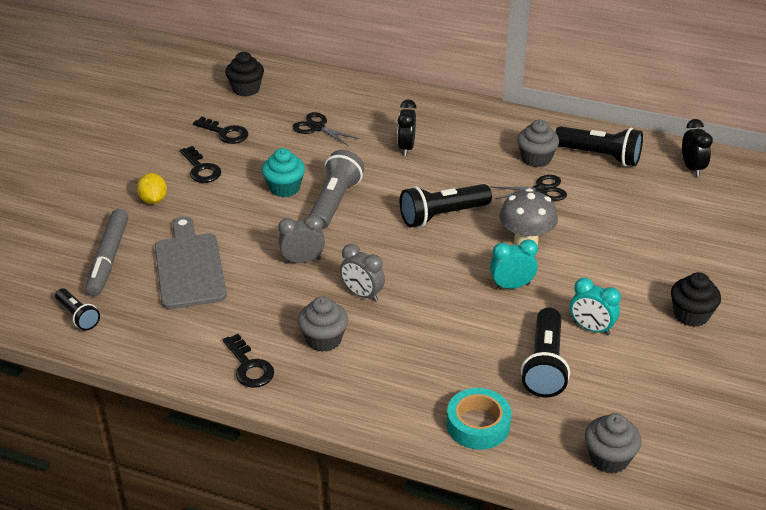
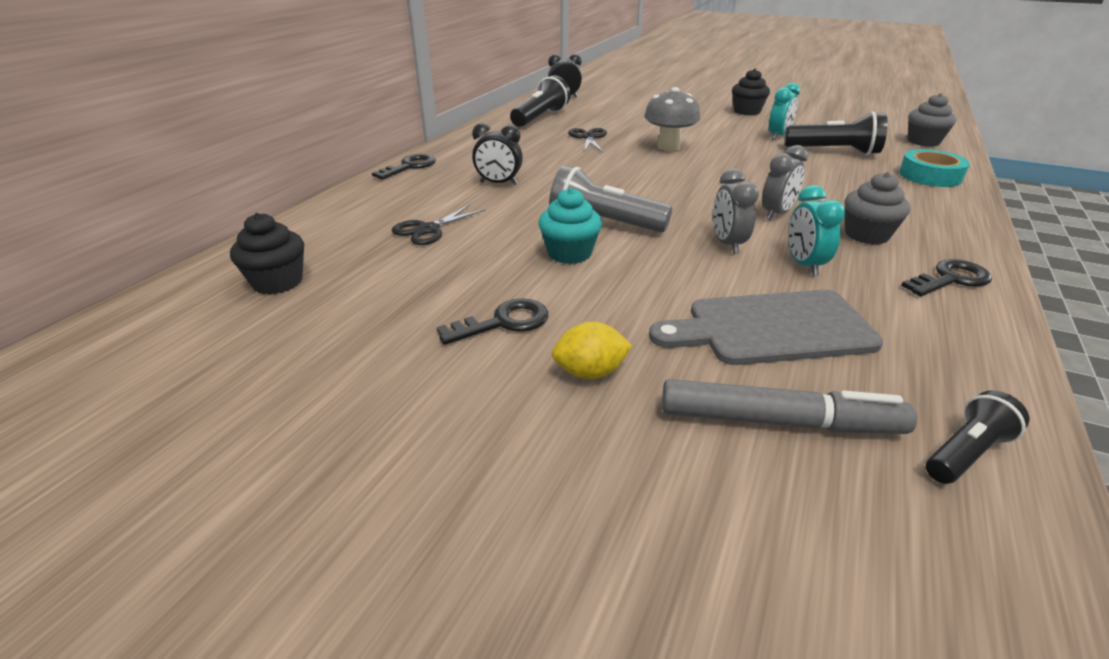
camera: 85 degrees left, 5 degrees down
(225, 133) = (403, 300): black key -> black key (410, 166)
(442, 216) = (630, 174): black flashlight -> none
(511, 286) = (735, 155): turquoise clock -> turquoise clock (804, 265)
(536, 159) = (538, 136): grey cupcake -> none

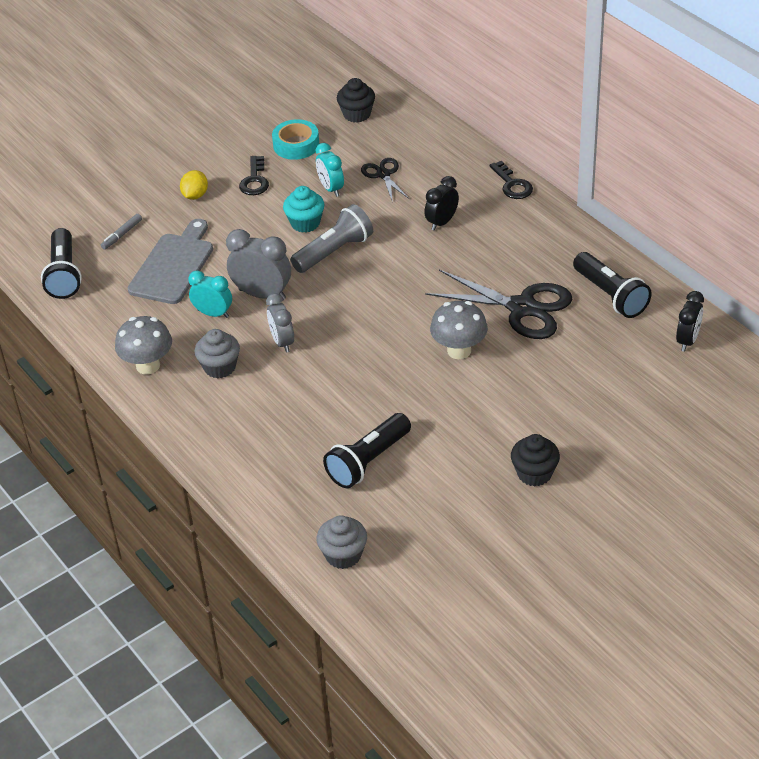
camera: 120 degrees right, 10 degrees up
(588, 137) = (522, 308): black scissors -> black scissors, size x1.90
(727, 244) = (262, 294): grey clock -> grey clock, size x1.50
(778, 136) = (437, 448): turquoise clock -> turquoise clock (331, 188)
(778, 421) = (122, 235): grey marker -> grey marker, size x0.52
(930, 176) = (271, 484): turquoise tape -> turquoise tape (296, 145)
(951, 279) = (148, 366): black key -> grey mushroom
(965, 453) = (64, 274): black flashlight -> black flashlight, size x1.69

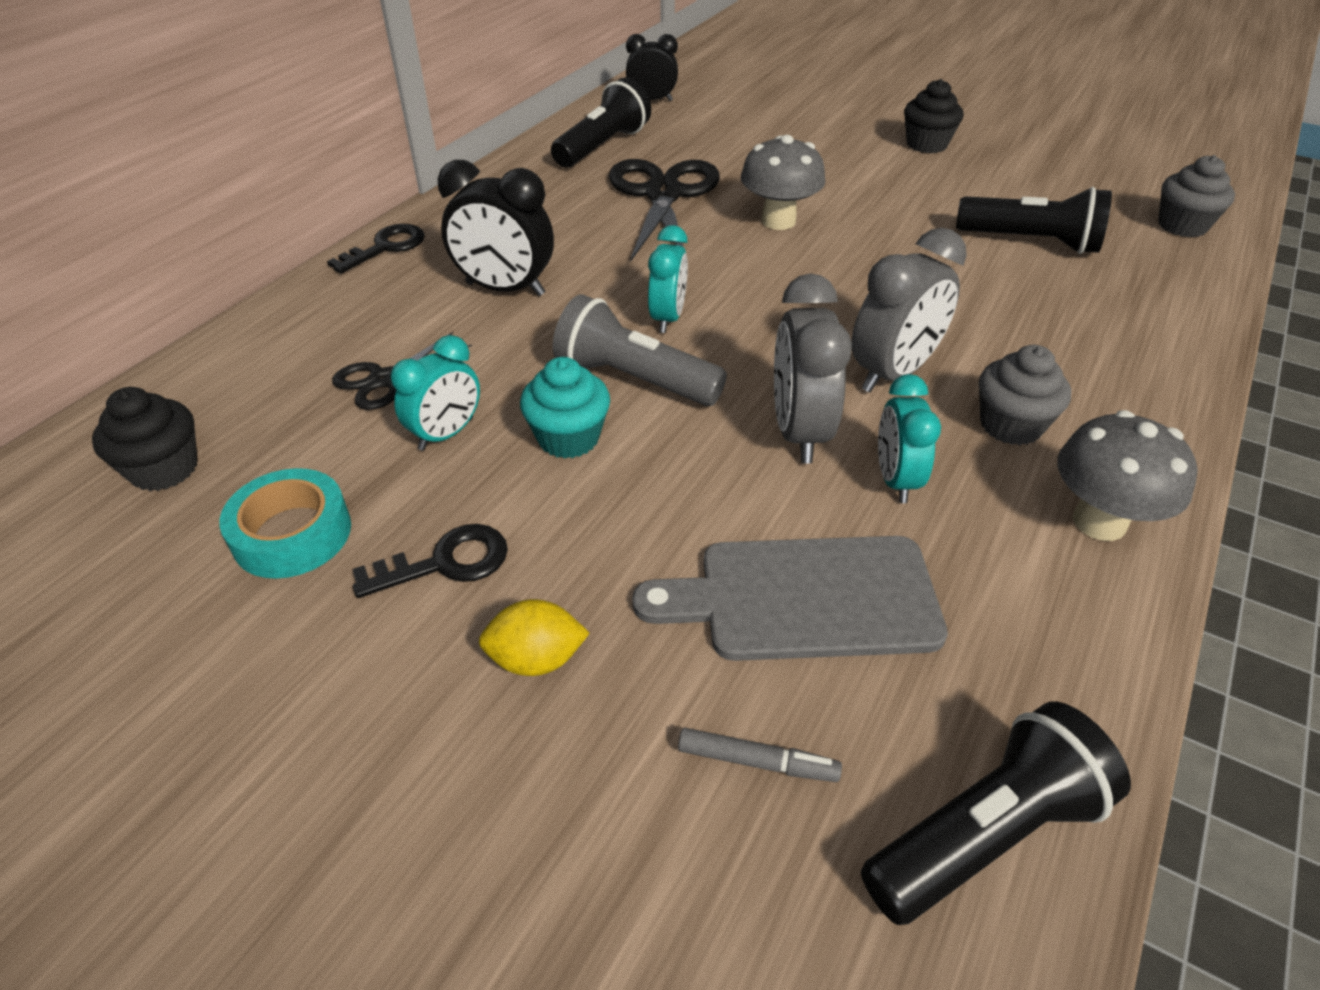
camera: 115 degrees left, 0 degrees up
(282, 342) = (893, 373): grey clock -> grey clock, size x1.50
(379, 275) = (667, 318): none -> turquoise clock
(442, 222) = (505, 289): black clock -> black clock, size x1.50

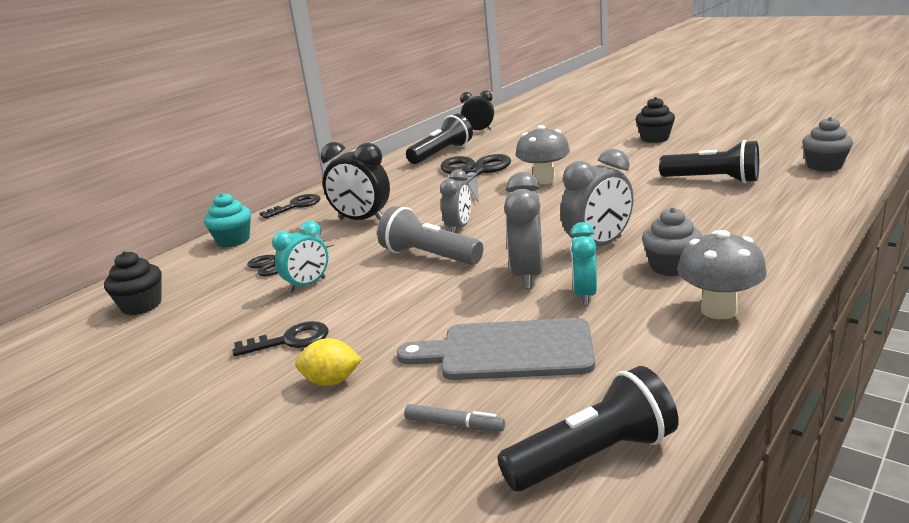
camera: 10 degrees right, 20 degrees down
(292, 534) = (205, 330): turquoise tape -> none
(568, 438) = (381, 284): turquoise cupcake -> turquoise cupcake (233, 240)
(667, 318) = (459, 228): turquoise clock -> grey clock

